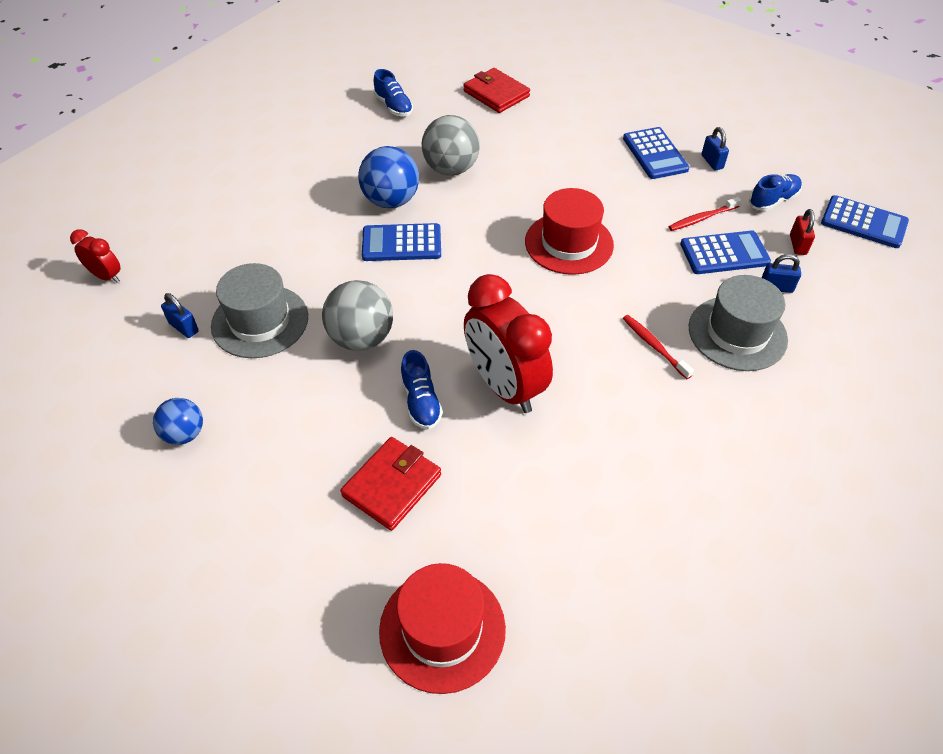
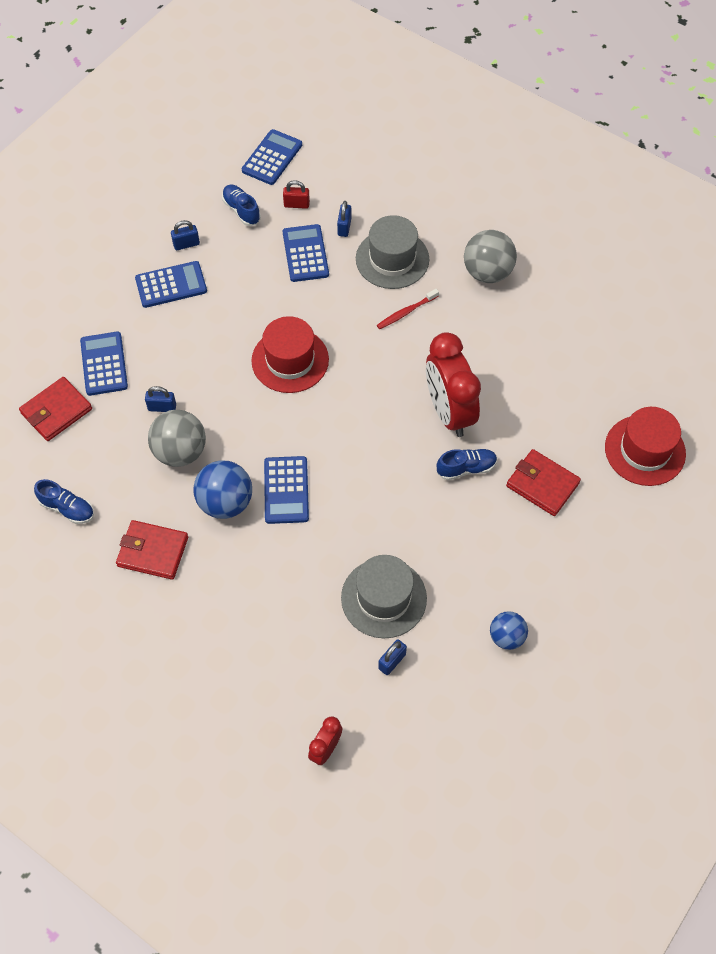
camera: 90 degrees left, 10 degrees up
(342, 157) = (153, 551): none -> red wallet
(361, 338) = (402, 515): grey ball -> grey ball (487, 272)
(393, 106) = (67, 508): blue shoe -> blue shoe turned 60 degrees clockwise
(502, 155) = (162, 407): none -> blue padlock
(504, 386) = (449, 412): red clock -> red clock turned 105 degrees clockwise
(551, 117) = (104, 364): none -> blue calculator
(702, 218) = (262, 262): red toothbrush -> none

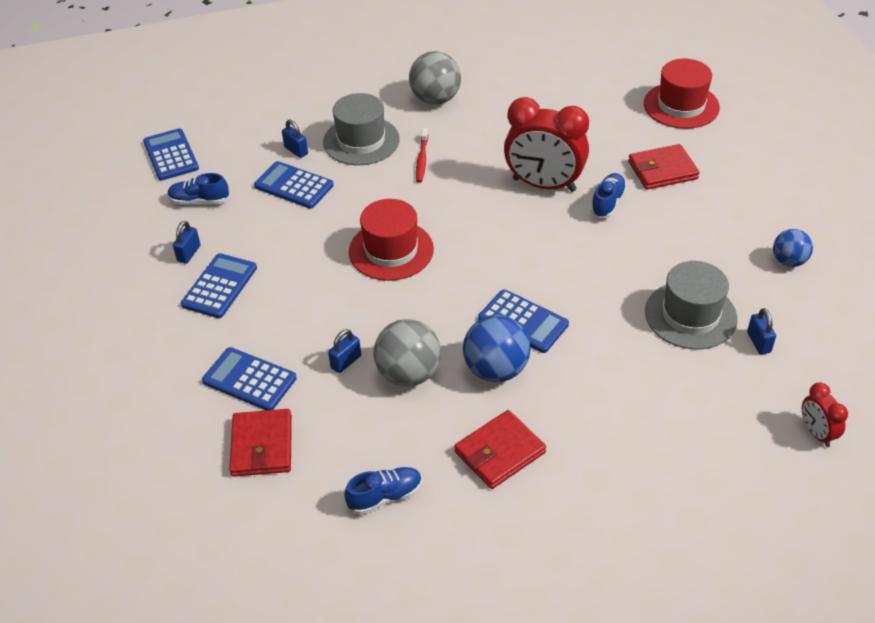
camera: 50 degrees left, 15 degrees down
(296, 204) = (237, 165): red padlock -> none

